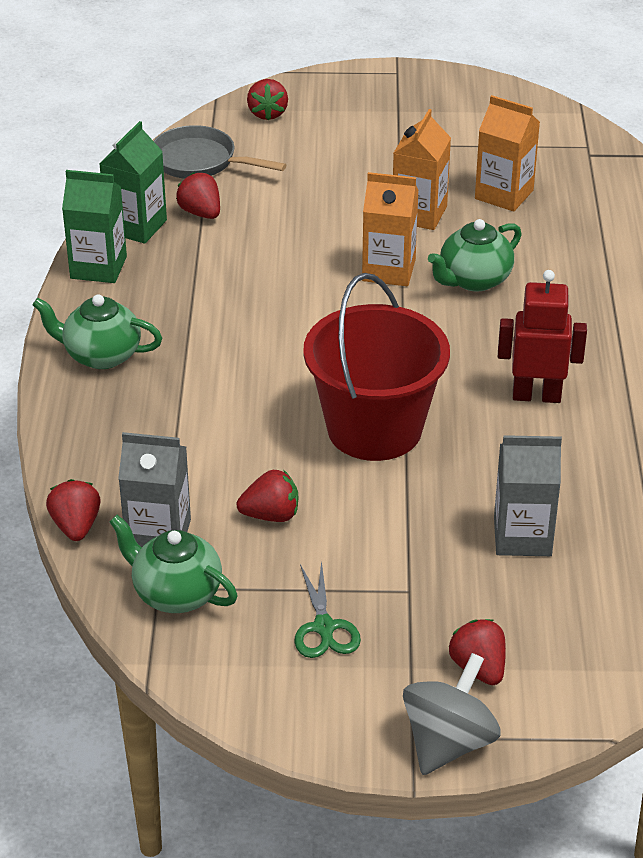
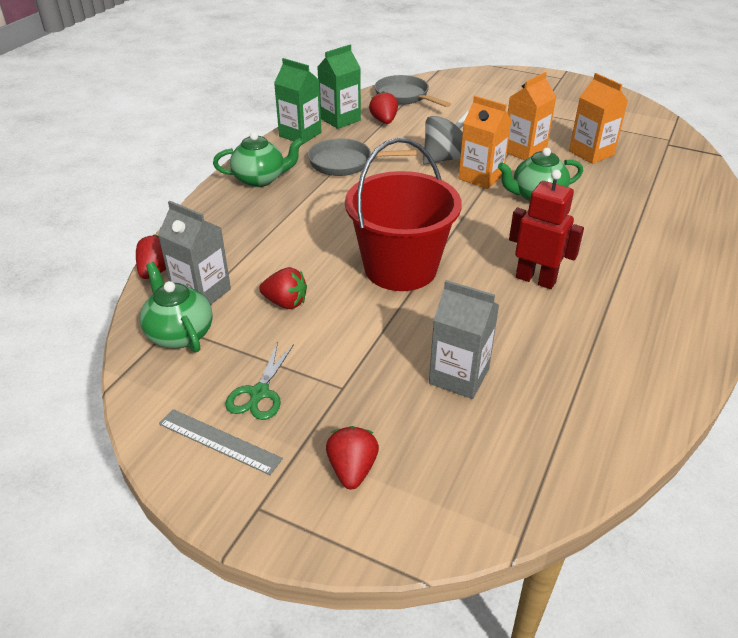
camera: 25 degrees right, 0 degrees up
(101, 355) = (260, 179): green teapot -> green teapot turned 135 degrees clockwise
(198, 297) = (345, 163): none -> grey pan
(267, 113) = (464, 82): red strawberry -> none
(321, 690) = (219, 441): none -> grey ruler
(448, 742) = (282, 525): grey spinning top -> grey spinning top (445, 158)

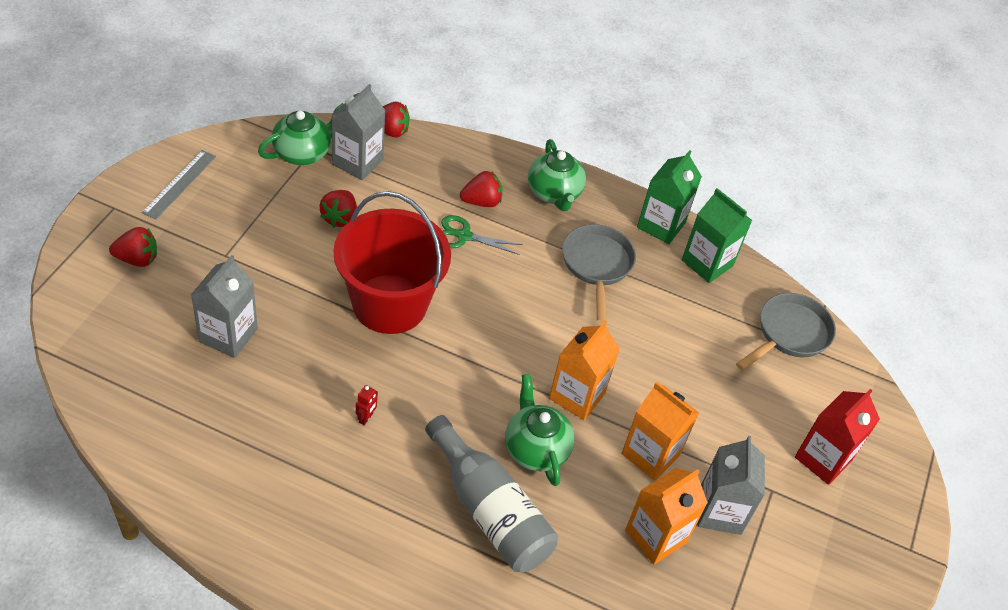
camera: 80 degrees right, 10 degrees up
(259, 393) = (226, 204): green scissors -> green scissors (464, 236)
(384, 121) = (711, 307): red strawberry -> red strawberry (481, 202)
(445, 158) = (619, 363): grey spinning top -> none
(506, 95) = (823, 459): none -> red carton
(535, 279) = (366, 418): red robot -> red robot, size x0.42
(561, 130) = (720, 511): none -> grey carton
(601, 217) = (489, 510): none -> grey bottle

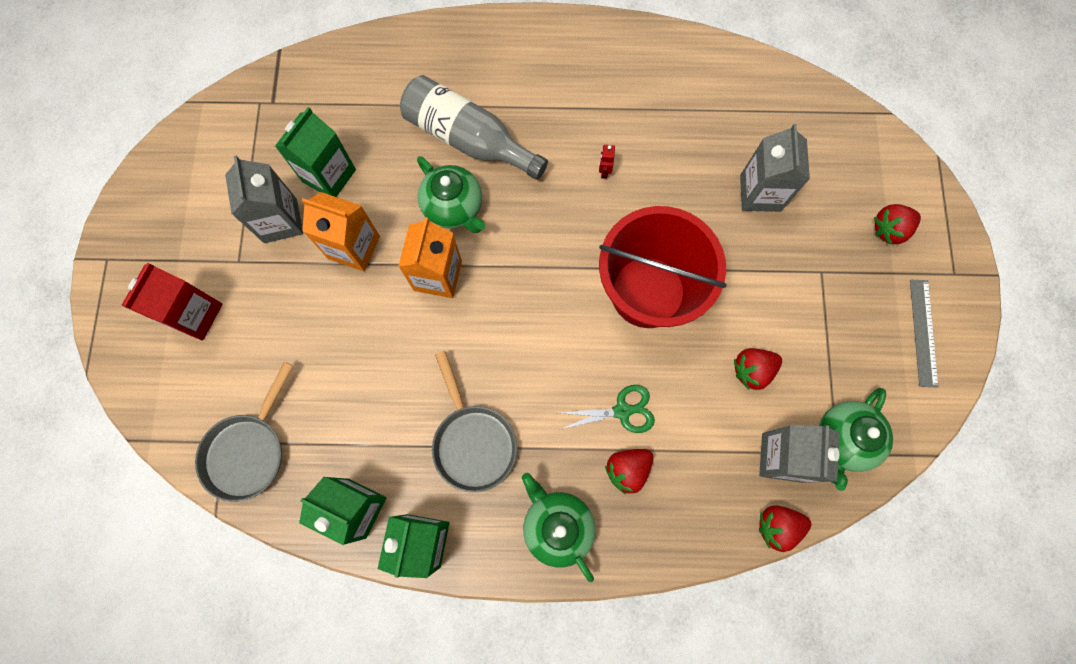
camera: 165 degrees right, 25 degrees up
(340, 218) = (752, 370): red strawberry -> red strawberry turned 105 degrees counterclockwise
(655, 536) = (329, 175): orange carton -> green carton

